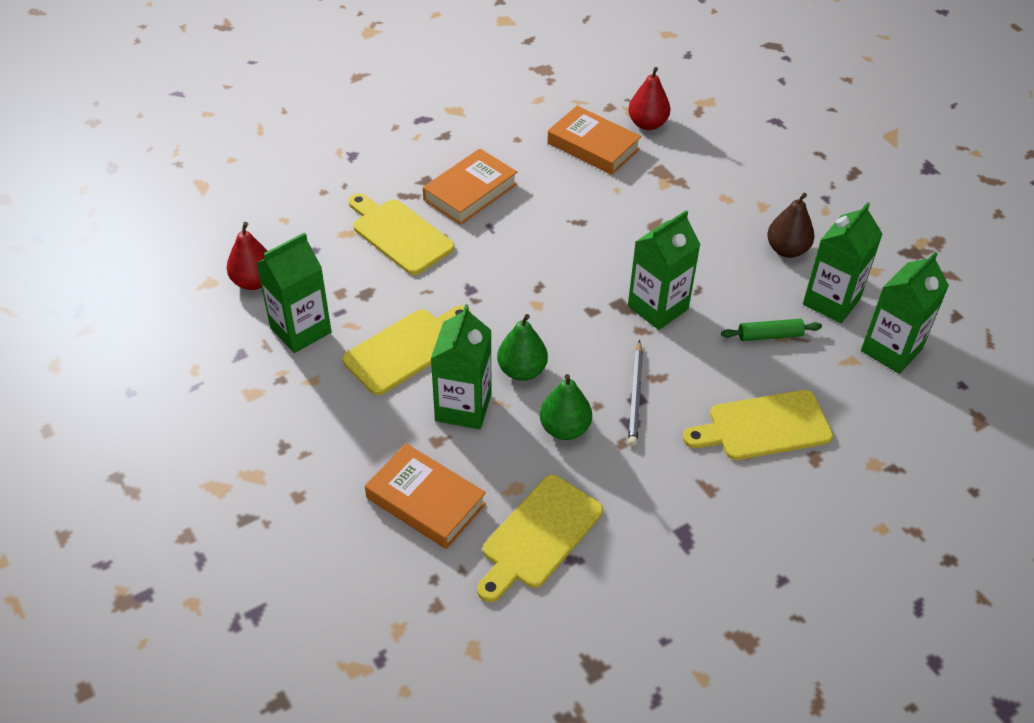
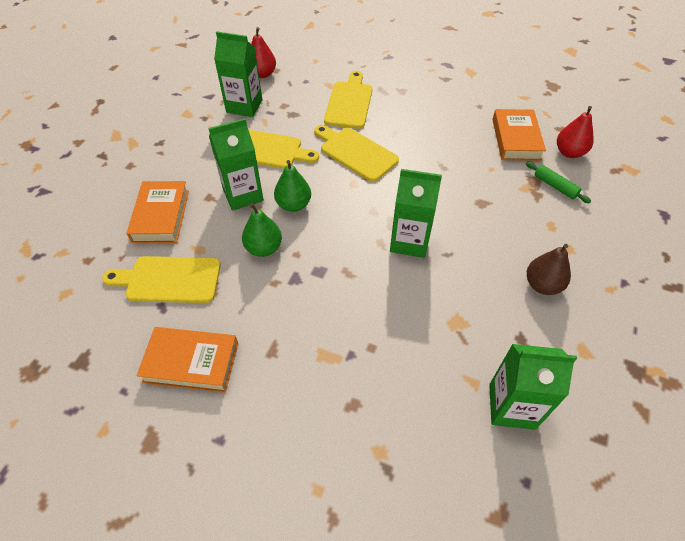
camera: 55 degrees right, 5 degrees up
(470, 192) = (413, 111): orange book -> orange book (191, 362)
(635, 396) = (321, 269): grey pencil -> none
(763, 426) = (355, 356): yellow cutting board -> yellow cutting board (356, 152)
(770, 335) = (446, 317): green rolling pin -> green rolling pin (555, 186)
(831, 301) = (521, 339): green carton -> none

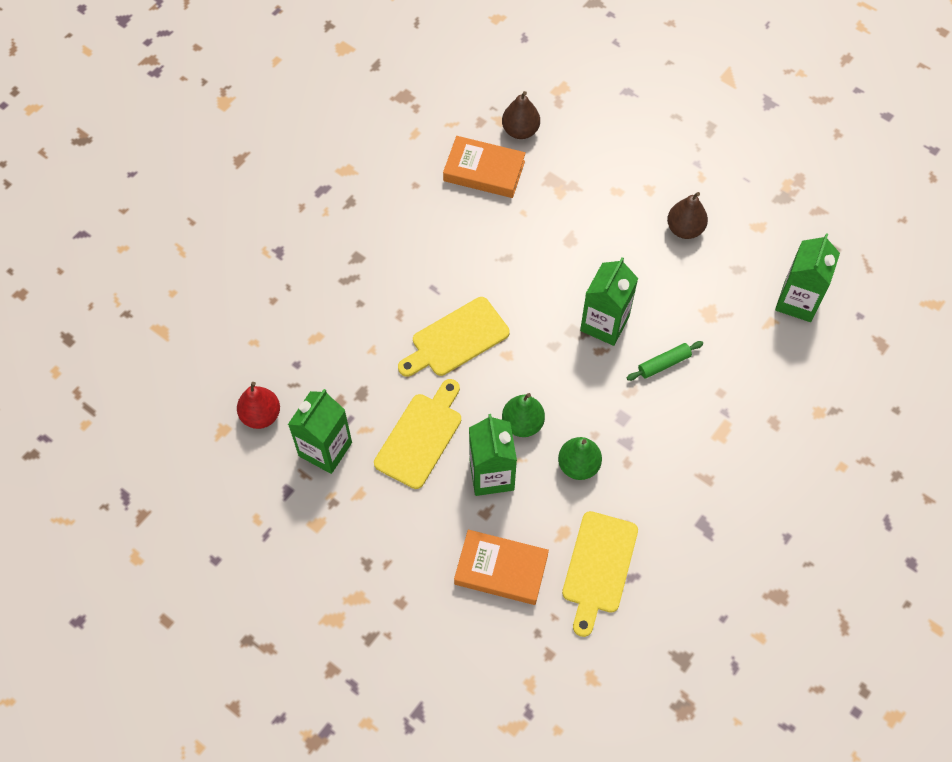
camera: 75 degrees left, 10 degrees up
(191, 362) = (704, 553): orange book -> none
(349, 102) = (361, 323): yellow cutting board -> none
(555, 186) = (565, 165): green rolling pin -> green rolling pin (664, 364)
(569, 152) = (520, 130): red pear -> brown pear

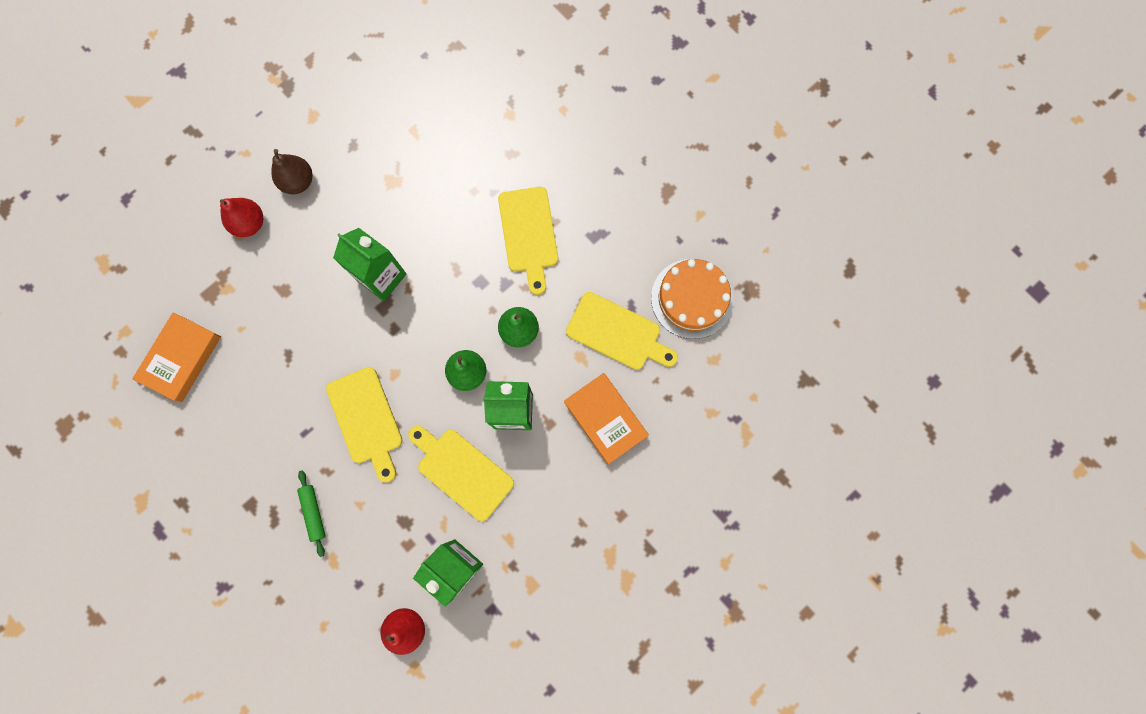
camera: 80 degrees left, 15 degrees up
(501, 570) = (605, 419): orange book -> orange book turned 60 degrees counterclockwise
(520, 130) = (142, 313): brown pear -> none
(630, 197) = (249, 223): none -> red pear
(657, 643) = (692, 298): none -> orange cake
(664, 364) = (435, 233): green rolling pin -> green rolling pin (314, 512)
(687, 456) = (529, 234): none -> yellow cutting board
(797, 301) = (398, 103): green carton -> none

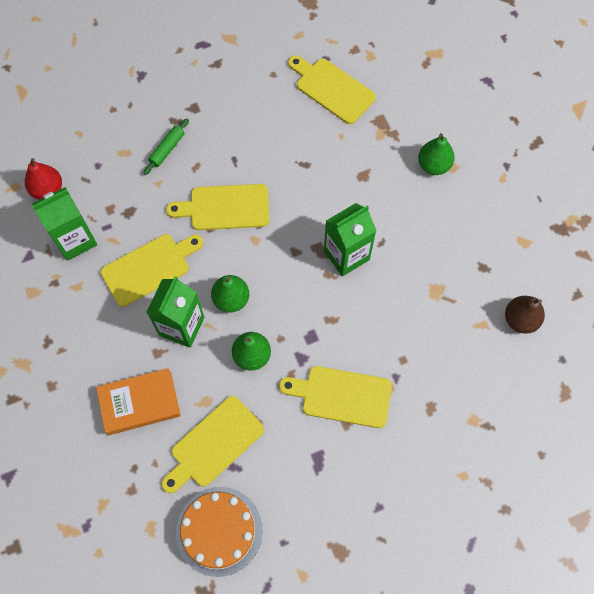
camera: 110 degrees right, 10 degrees down
(181, 359) = (332, 89): orange book -> yellow cutting board
(249, 223) = (433, 165): red pear -> green pear
(298, 182) = (461, 213): brown pear -> brown pear (520, 320)
(314, 512) = (167, 149): green rolling pin -> green rolling pin turned 60 degrees counterclockwise

